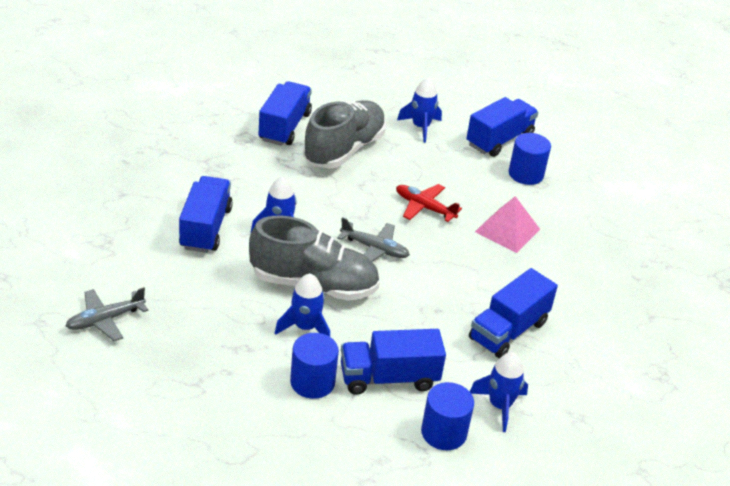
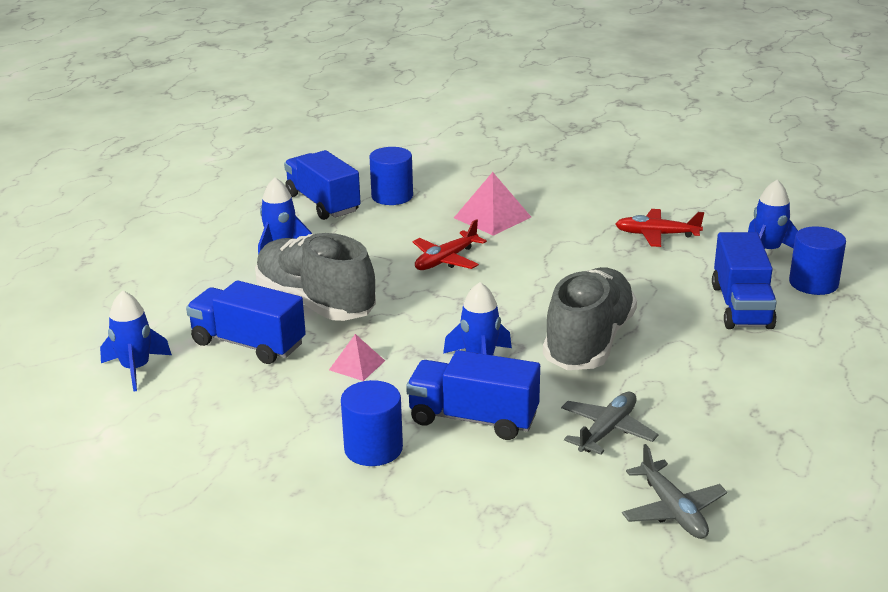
camera: 75 degrees left, 10 degrees down
(265, 174) = (357, 365): none -> pink pyramid
(305, 327) = (667, 352): blue rocket -> blue rocket (136, 369)
(312, 382) = (758, 353): blue cylinder -> blue cylinder (373, 448)
(374, 249) = (522, 297): grey plane -> grey plane (607, 430)
(508, 331) = (656, 235): blue truck -> red plane

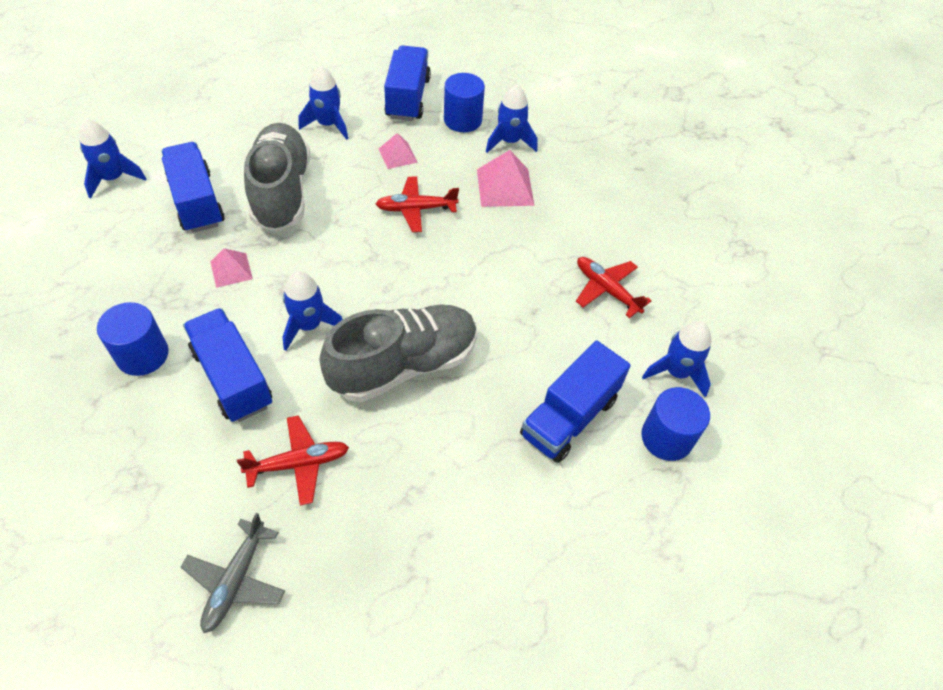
camera: 35 degrees right, 25 degrees up
(375, 238) = (398, 155): none -> pink pyramid
(451, 192) = (509, 142): none -> blue rocket
(607, 430) = (299, 463): grey plane -> red plane

